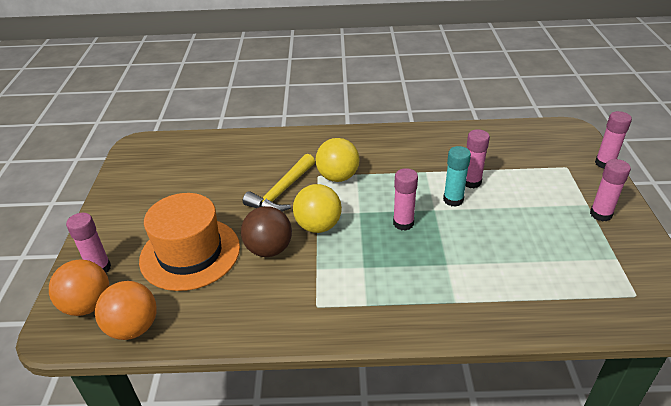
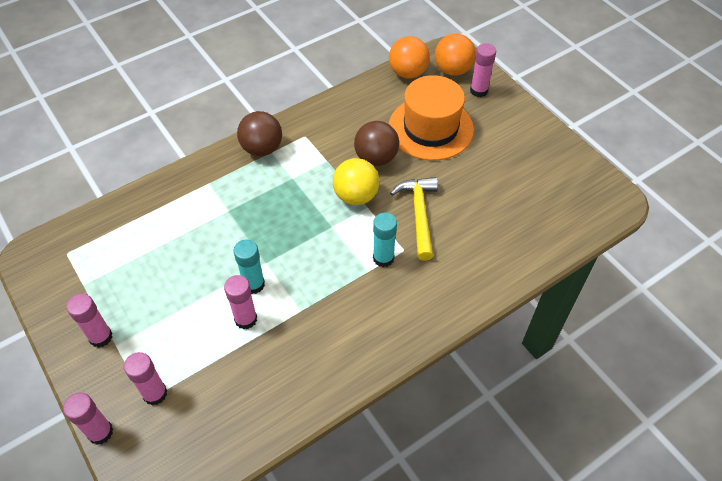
camera: 145 degrees right, 15 degrees up
(338, 177) = (383, 258): yellow ball -> turquoise glue stick
(373, 314) = (262, 148): none -> brown ball
(403, 223) = (286, 234): pink glue stick -> pink glue stick (155, 394)

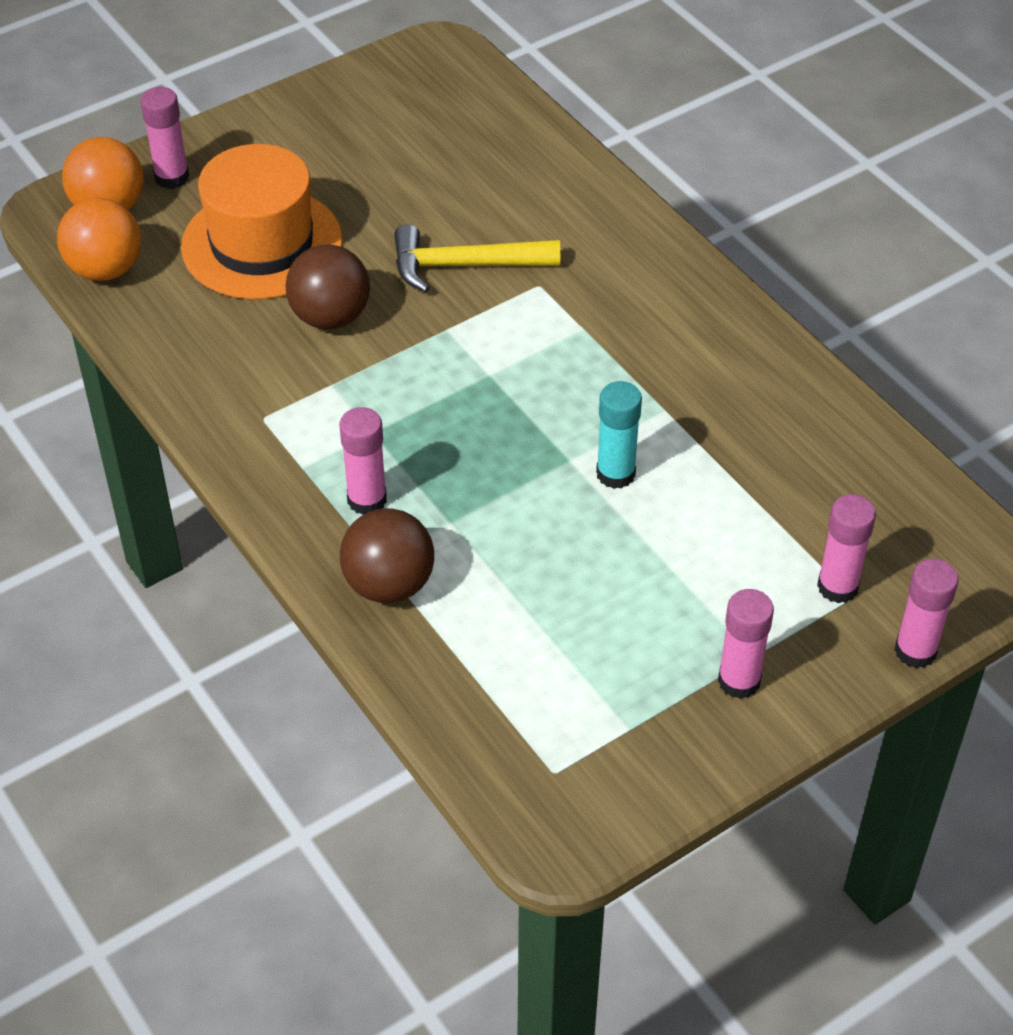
camera: 90 degrees left, 5 degrees down
(246, 319) = (686, 480): pink glue stick -> pink glue stick (367, 500)
(262, 148) = (291, 482): brown ball -> brown ball (389, 584)
(356, 196) = (420, 344): yellow ball -> none
(383, 258) = (556, 310): turquoise glue stick -> none

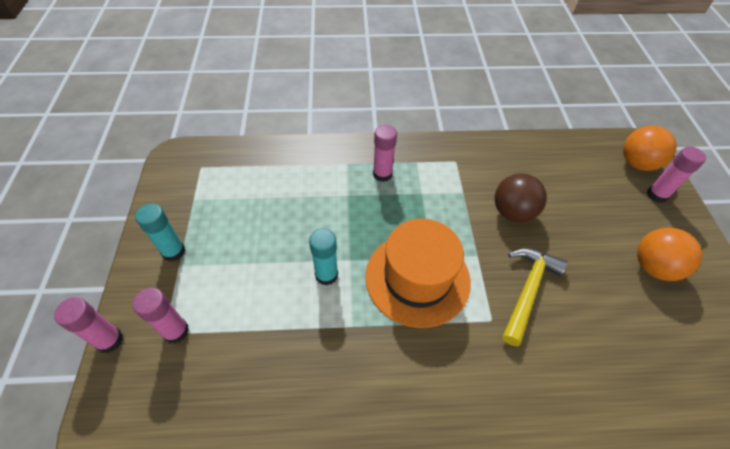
camera: 120 degrees right, 5 degrees up
(105, 269) = (587, 147): orange ball -> orange ball (653, 267)
(262, 244) = (585, 209): orange hat -> orange hat (417, 278)
(389, 584) = (331, 161): brown ball -> none
(739, 681) = (173, 251): pink glue stick -> turquoise glue stick

